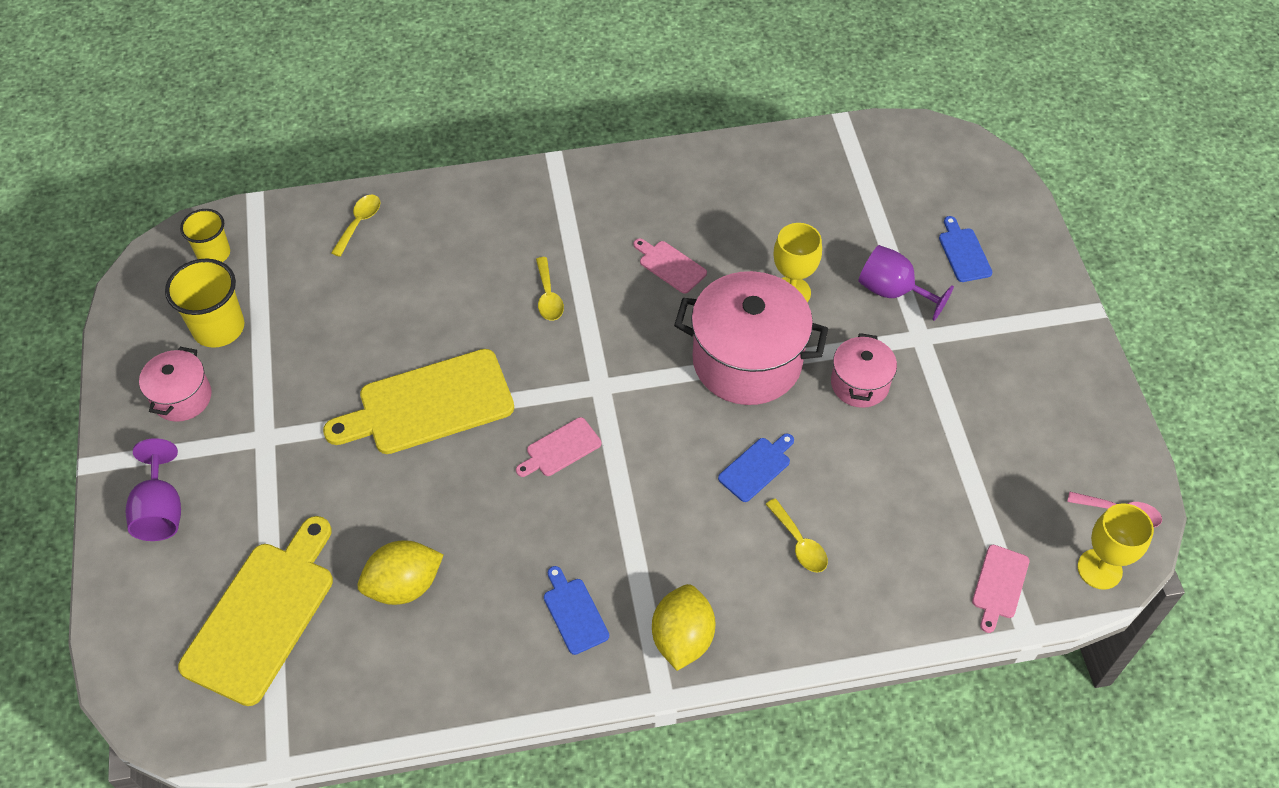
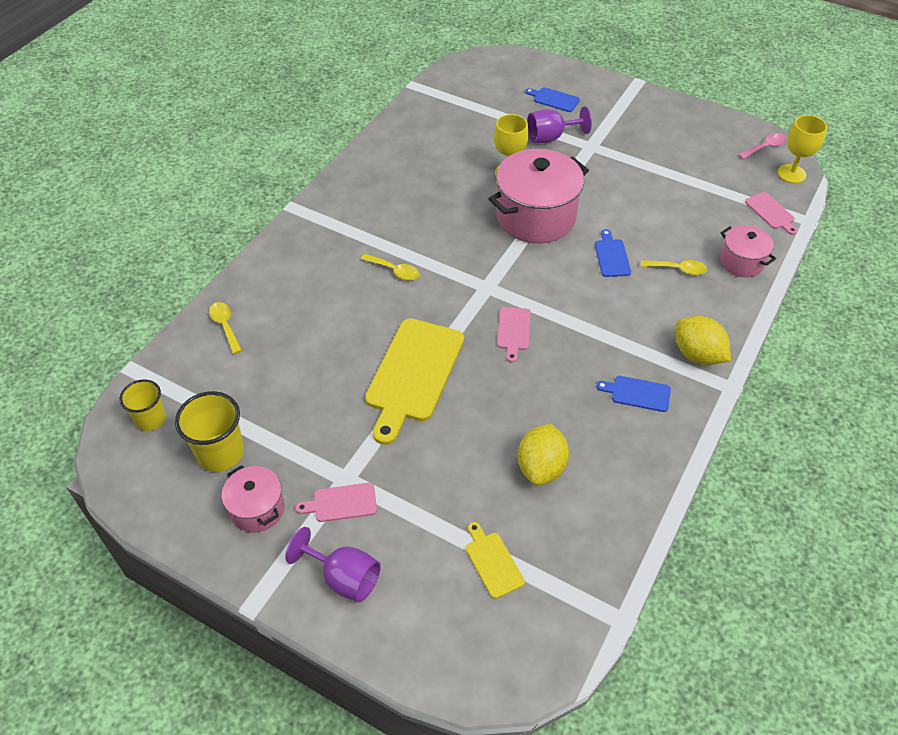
camera: 50 degrees left, 5 degrees down
(262, 615) = (492, 562): yellow cutting board -> yellow cutting board, size x0.47
(670, 266) = (434, 207): pink cutting board -> pink cutting board (342, 503)
(859, 384) = (597, 185): pink pot -> pink pot (741, 262)

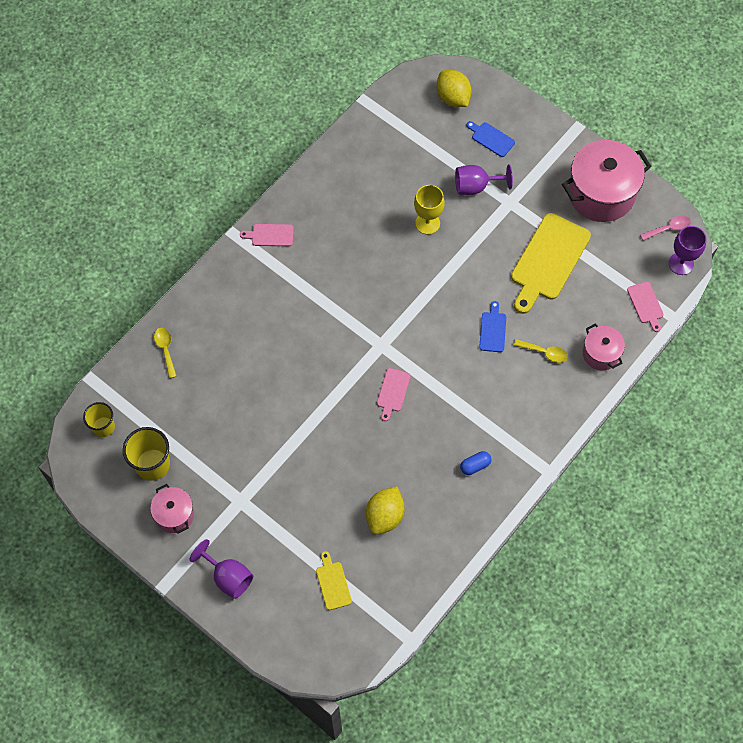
camera: 10 degrees right, 15 degrees up
(342, 503) = (235, 520): pink cutting board -> pink cutting board (270, 235)
(394, 271) = (308, 316): yellow spoon -> none
(413, 374) = (306, 419): yellow cutting board -> yellow cutting board (548, 260)
(536, 217) = (439, 277): pink pot -> pink pot (601, 193)
(637, 393) = (475, 465): blue cutting board -> blue capsule
(697, 355) = (533, 438): yellow lemon -> yellow lemon (453, 98)
(791, 174) = (681, 263): yellow goblet -> purple goblet

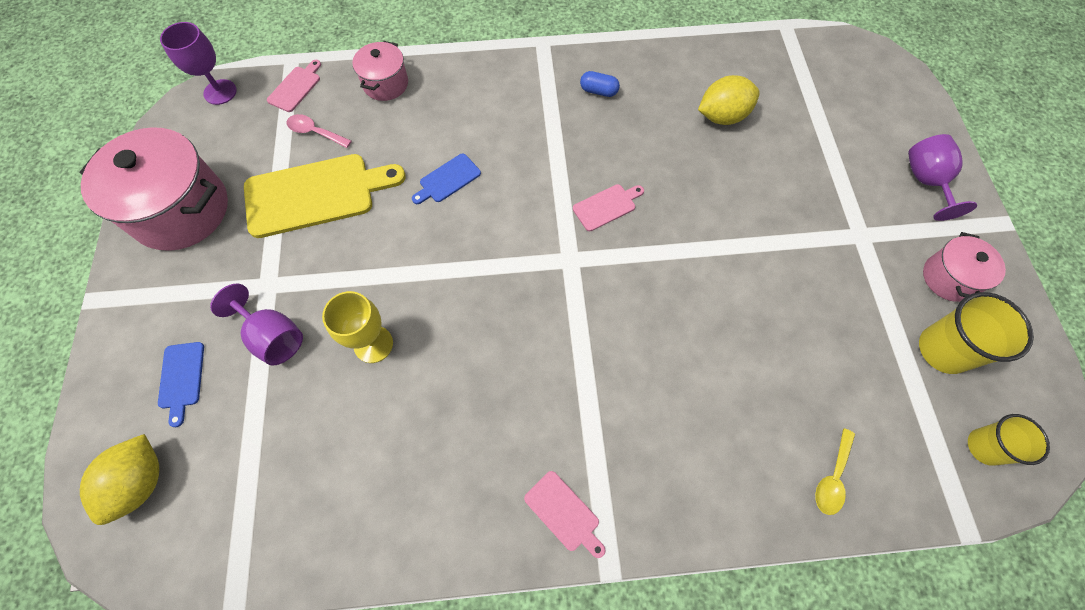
camera: 135 degrees left, 0 degrees up
(333, 583) = (821, 105): yellow cutting board -> none
(544, 352) = (429, 123): yellow spoon -> none
(668, 228) = (182, 127): pink spoon -> pink spoon (315, 132)

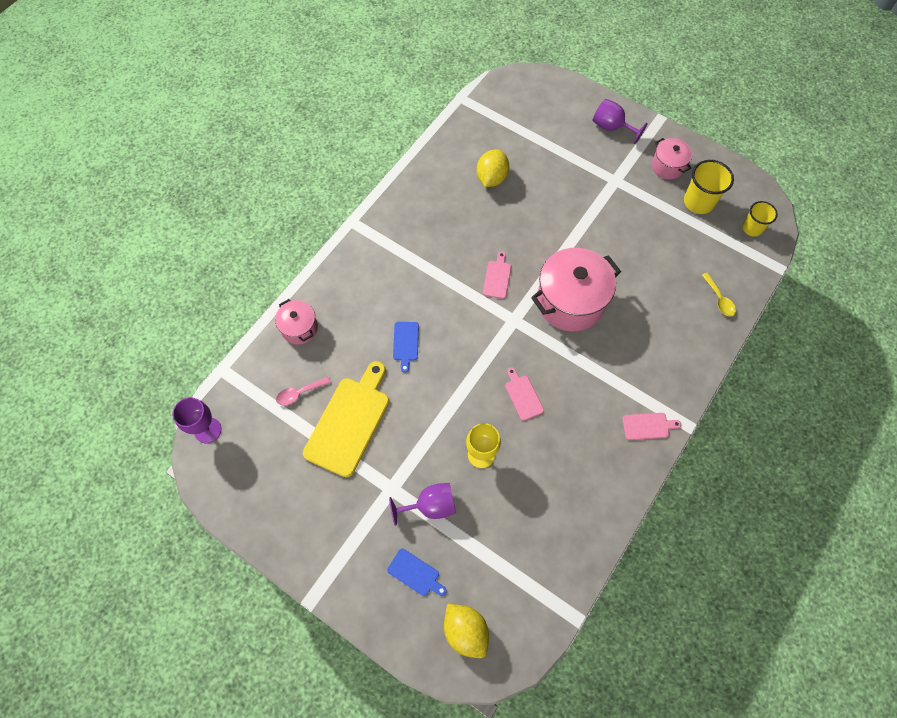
camera: 50 degrees left, 0 degrees up
(181, 210) = (288, 509): pink pot -> pink pot (570, 302)
(295, 87) = (250, 382): pink cutting board -> pink cutting board (523, 396)
(598, 91) = (417, 222): blue capsule -> none

